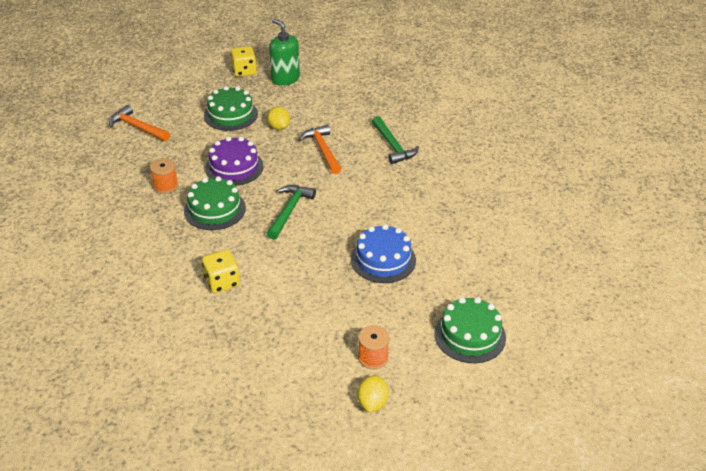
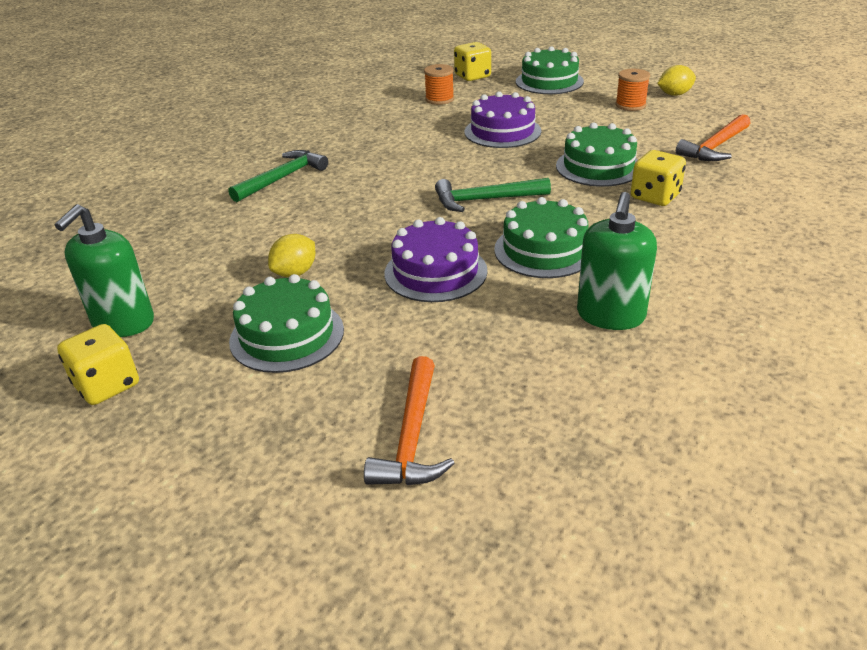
camera: 115 degrees left, 5 degrees down
(142, 205) = (610, 315): none -> green soap dispenser
(166, 186) = (543, 314): orange spool -> orange spool (439, 99)
(284, 279) = (598, 167): none -> green cake
(322, 150) = (330, 219): orange hammer -> orange hammer (715, 147)
(383, 259) = (502, 131): blue cake -> purple cake
(520, 292) = (472, 76): none -> yellow dice

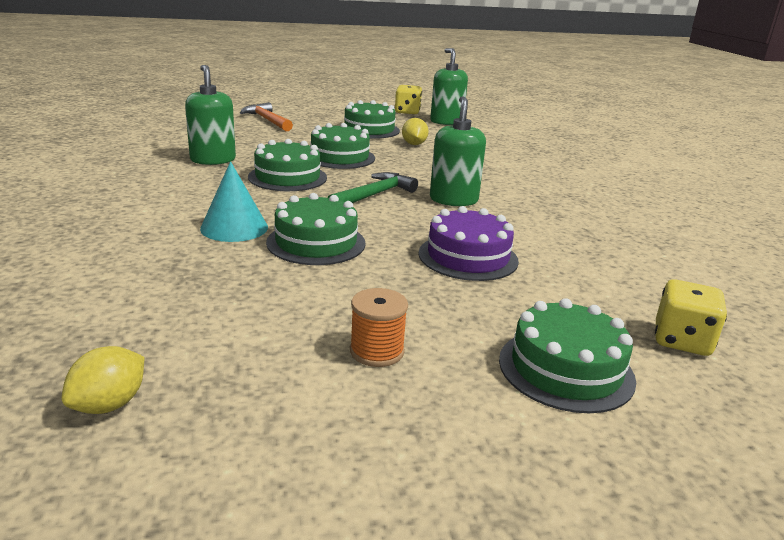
camera: 135 degrees right, 10 degrees down
(282, 178) = (541, 177): green hammer -> none
(421, 176) = (453, 200): none -> green soap dispenser
(435, 272) = (339, 157): purple cake -> green cake
(439, 99) = (619, 281): orange spool -> none
(655, 196) = (234, 227): yellow dice -> turquoise cone
(674, 94) = (330, 409): yellow lemon -> yellow lemon (109, 404)
(715, 147) = (198, 303): orange hammer -> none

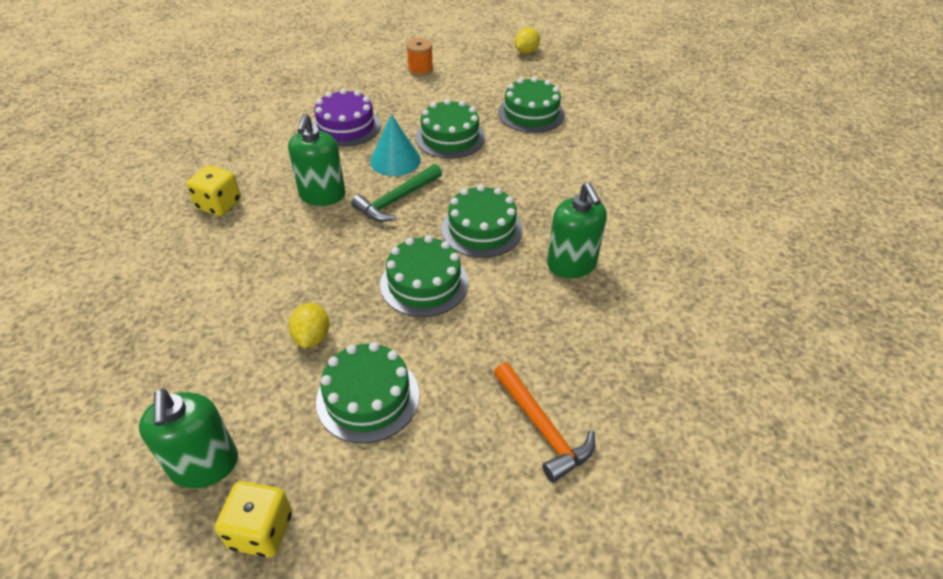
camera: 175 degrees left, 20 degrees up
(234, 227) = (511, 151): turquoise cone -> turquoise cone (395, 160)
(566, 369) = (336, 62): green cake -> green cake (531, 113)
(681, 340) = (263, 74): yellow dice -> yellow dice (219, 205)

